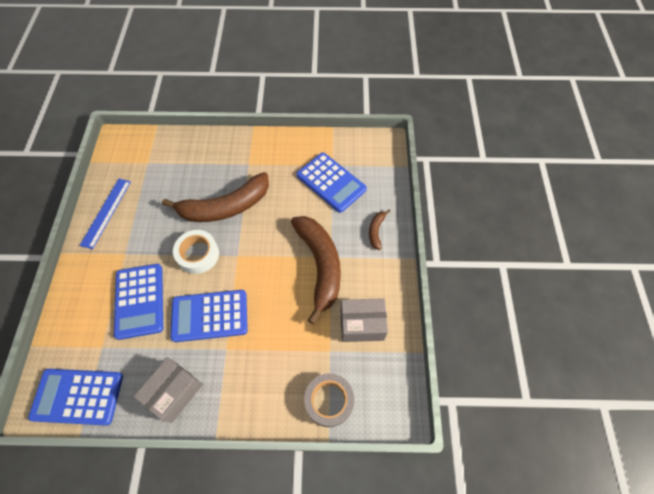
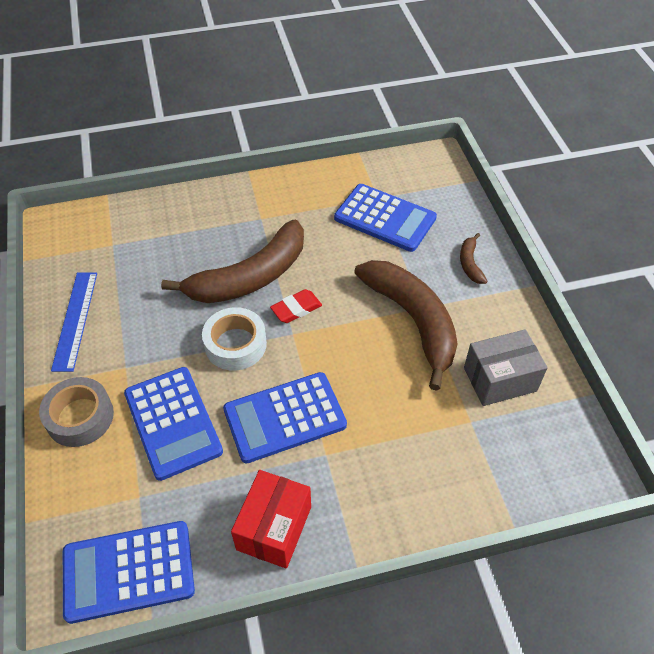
camera: 15 degrees left, 10 degrees down
(174, 392) = (274, 528): grey box -> red box
(246, 238) = (296, 309): none -> red eraser
(329, 401) = (496, 483): grey tape -> grey tape (80, 417)

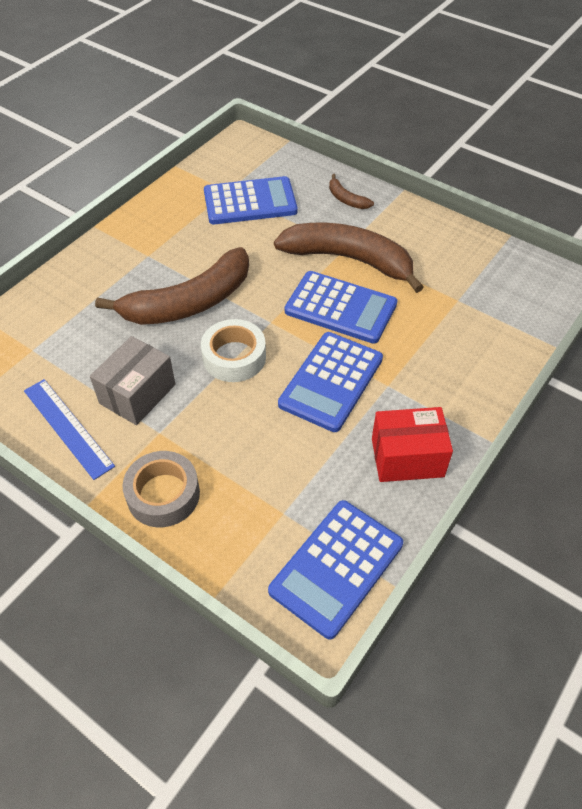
camera: 40 degrees left, 0 degrees up
(173, 422) = (248, 443): blue calculator -> blue calculator (340, 308)
(250, 277) = (189, 302): brown banana -> brown banana turned 45 degrees clockwise
(274, 528) = (407, 457): red box -> red box turned 75 degrees counterclockwise
(296, 309) = (254, 303): red eraser -> none
(500, 379) = (447, 262): grey box -> grey box (137, 394)

